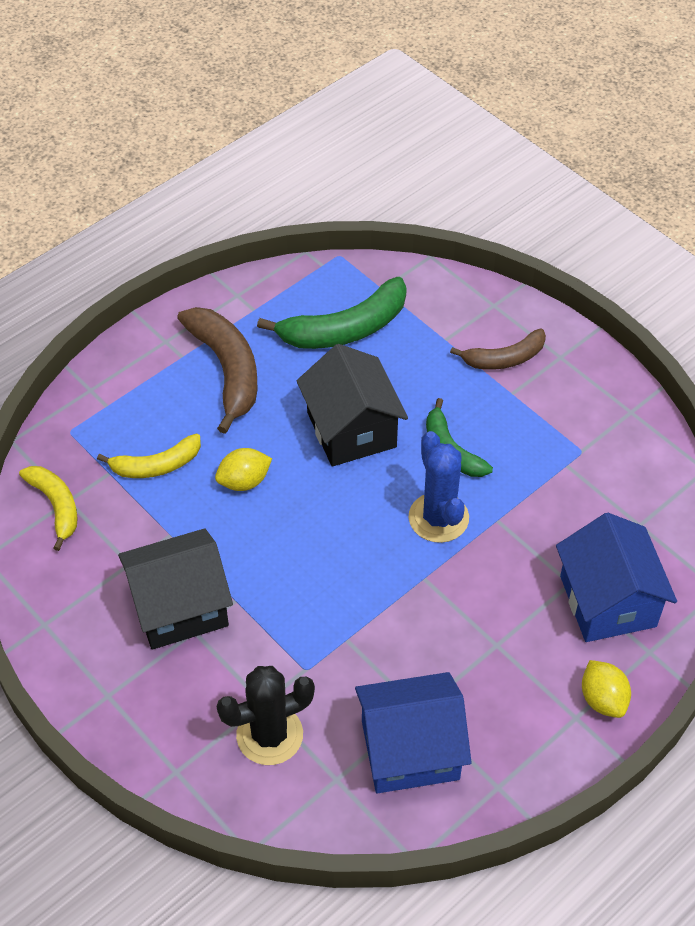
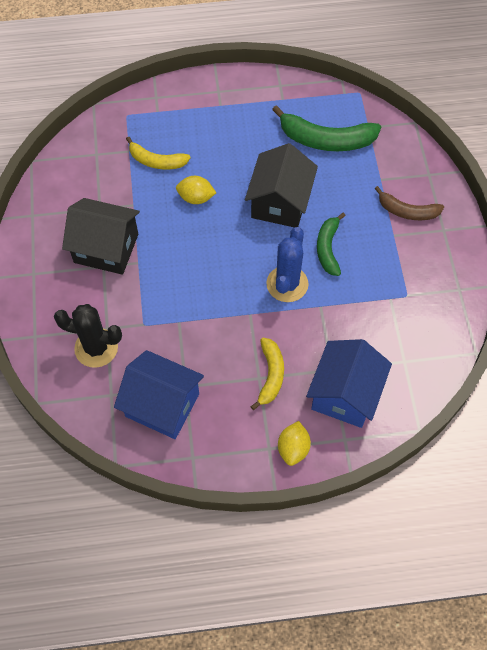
camera: 35 degrees right, 10 degrees up
(56, 506) = (87, 153): yellow banana -> yellow banana (270, 375)
(227, 370) = (238, 127): brown banana -> none

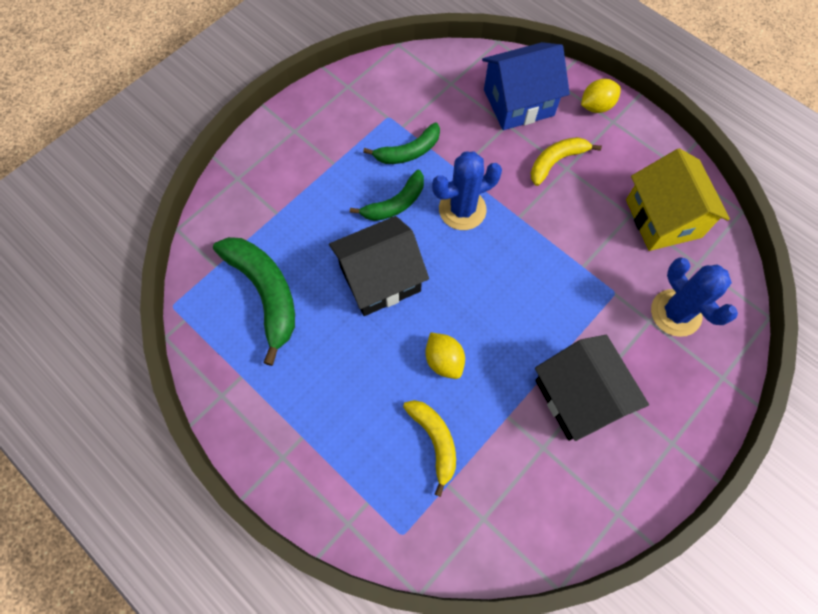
camera: 130 degrees left, 5 degrees up
(96, 348) = (675, 313): black cactus -> blue cactus
(162, 405) = (663, 218): blue house -> yellow house
(364, 286) = (408, 152): none -> green banana
(407, 211) = (297, 169): brown banana -> none

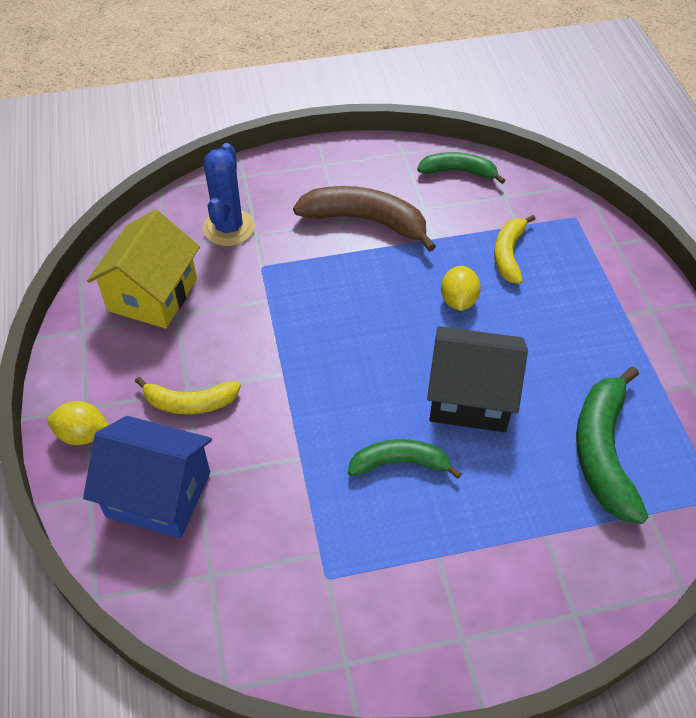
camera: 145 degrees left, 15 degrees down
(408, 152) = (338, 515): green banana -> green banana (458, 171)
(462, 209) = (333, 414): blue cactus -> none
(578, 397) = (366, 221): black house -> brown banana

